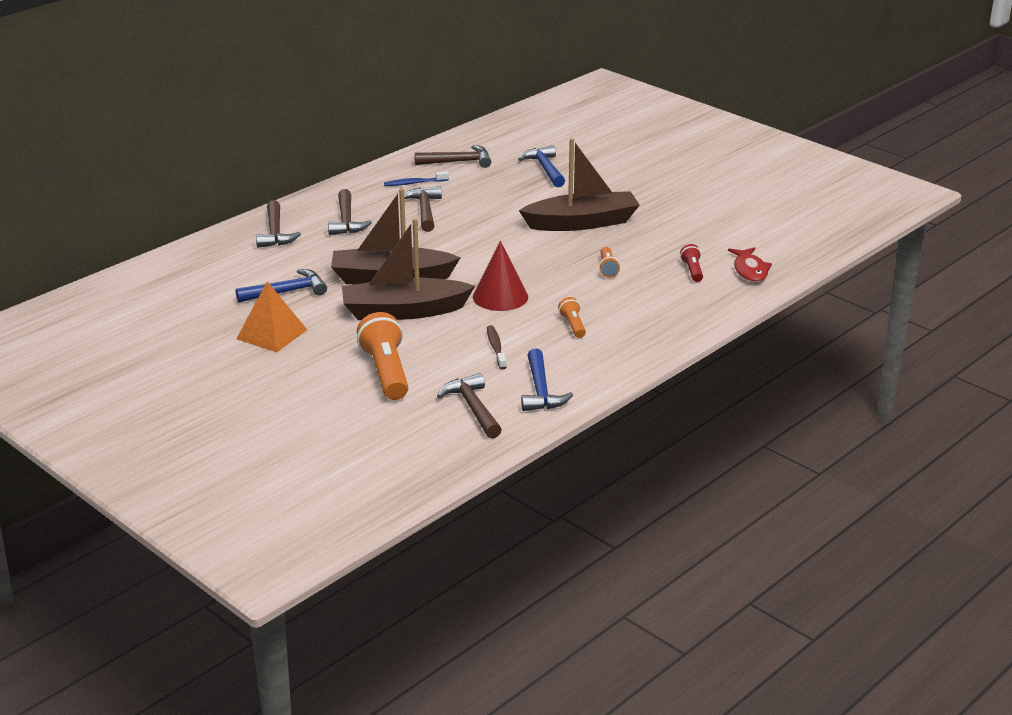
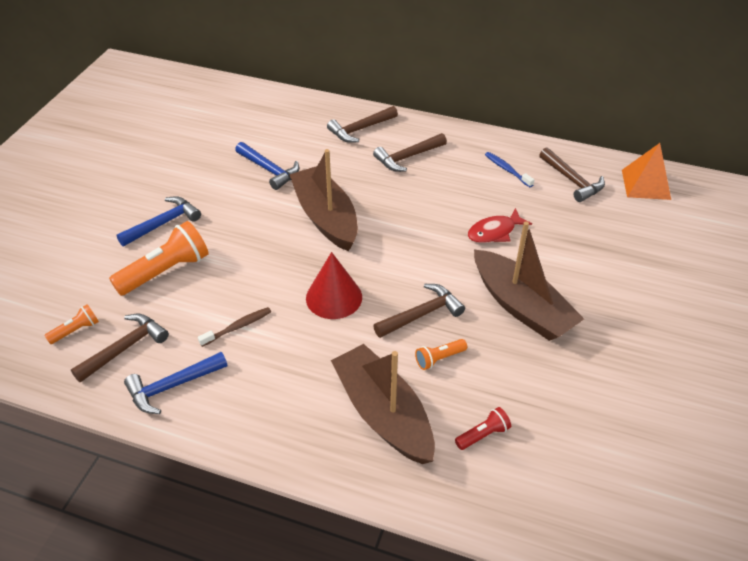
camera: 65 degrees right, 15 degrees up
(271, 334) = (199, 187): orange pyramid -> orange pyramid (645, 184)
(403, 311) = (273, 245): brown boat -> brown boat (383, 413)
(424, 210) = (461, 193): brown hammer -> brown hammer (422, 314)
(545, 169) = (613, 241): blue hammer -> blue hammer (164, 223)
(573, 325) = (307, 369): orange flashlight -> orange flashlight (76, 330)
(750, 270) = (521, 492): red fish -> red fish (494, 232)

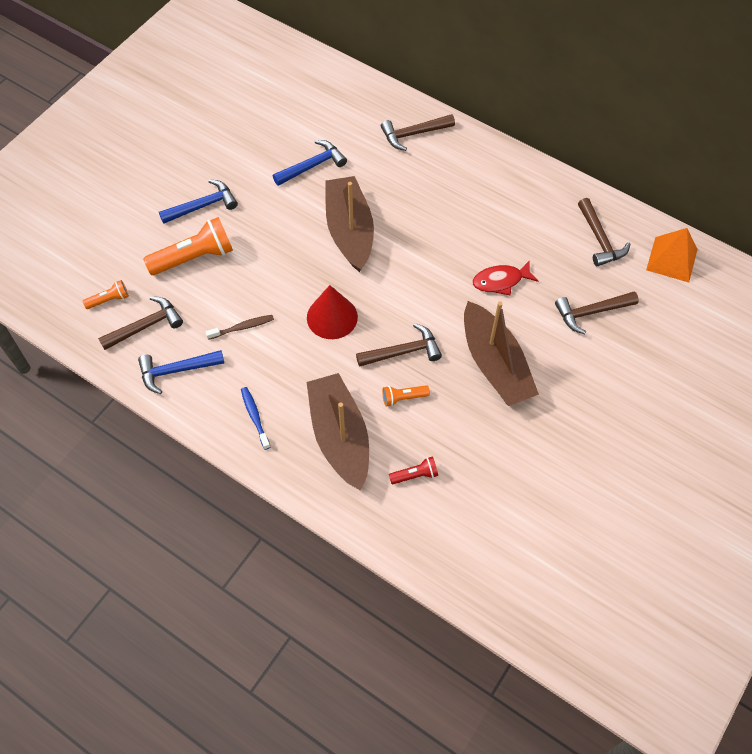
camera: 15 degrees right, 15 degrees up
(269, 170) = (313, 166): blue hammer -> blue hammer turned 90 degrees counterclockwise
(407, 157) = (448, 178): brown hammer -> brown hammer (591, 312)
(507, 170) = (540, 213): blue toothbrush -> blue toothbrush (255, 417)

